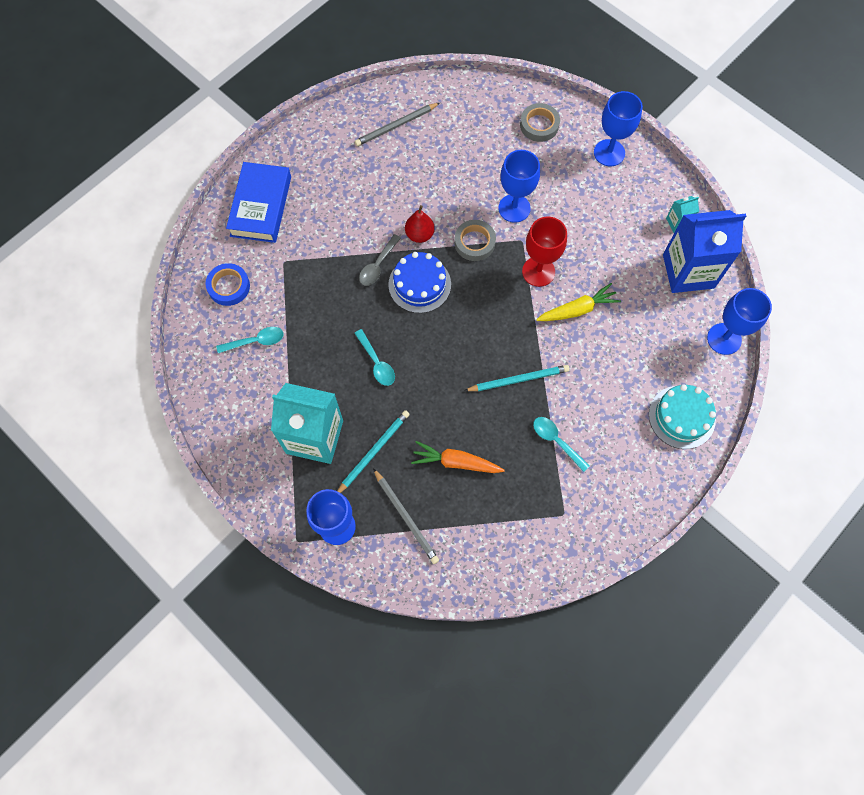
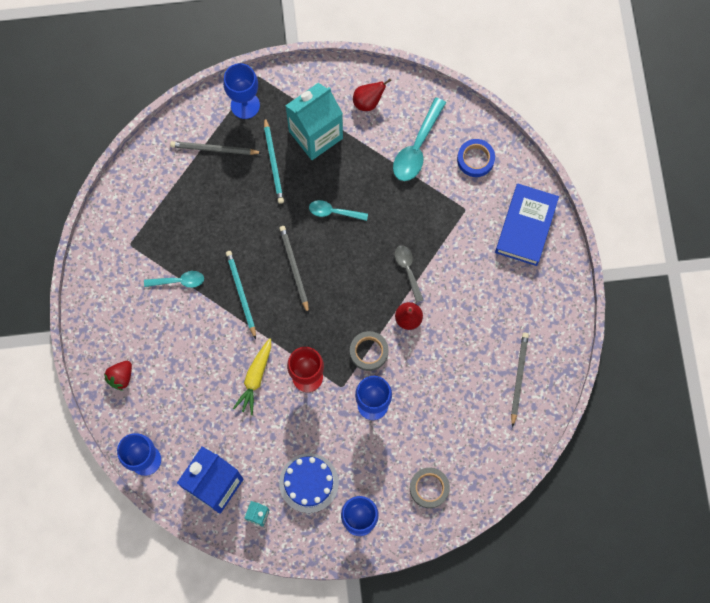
camera: 130 degrees right, 5 degrees up
(243, 417) = (368, 102): none -> red pear
(255, 341) = (417, 147): turquoise spoon -> turquoise spoon, size x1.65
(261, 206) = (526, 226): blue book -> blue book turned 60 degrees clockwise
(419, 284) = (368, 286): blue cake -> blue cake (309, 483)
(456, 462) = (221, 207): orange carrot -> none
(457, 354) = (294, 268): none -> grey pencil
(518, 379) = (241, 293): turquoise pencil -> turquoise pencil turned 135 degrees clockwise
(681, 417) = (121, 377): turquoise cake -> red strawberry

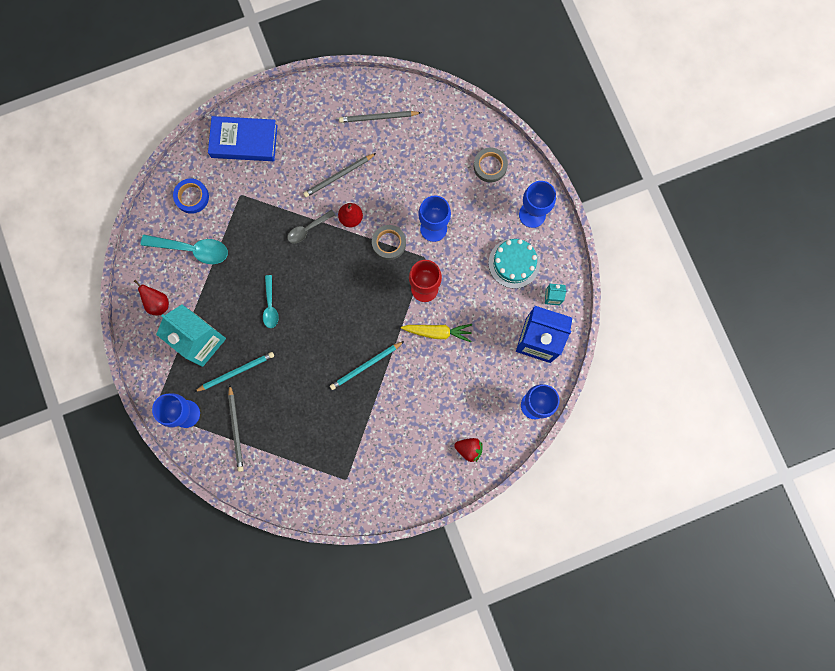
camera: 105 degrees left, 5 degrees up
(179, 281) = (369, 424): turquoise spoon -> none
(294, 268) = (331, 326): grey pencil -> grey pencil (338, 176)
(309, 483) = (514, 263): blue cake -> turquoise cake

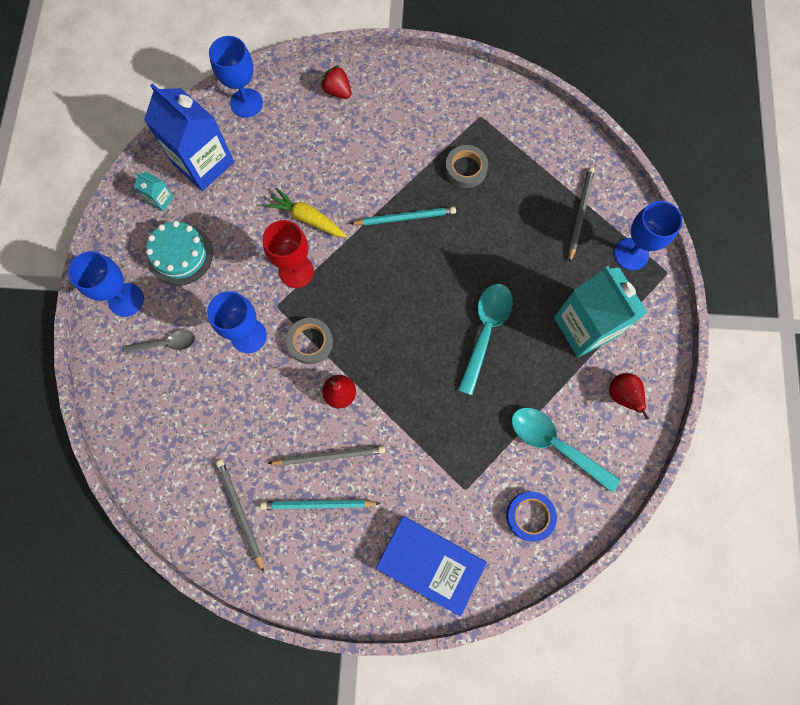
camera: 155 degrees left, 5 degrees down
(236, 372) = (556, 274): turquoise pencil -> turquoise pencil (318, 504)
(270, 306) = (485, 331): turquoise spoon -> turquoise spoon, size x1.65
(308, 229) = (399, 404): grey spoon -> grey spoon (166, 343)
(378, 117) = (240, 512): grey pencil -> grey pencil turned 135 degrees counterclockwise
(490, 166) = (139, 381): grey tape -> grey tape (466, 169)

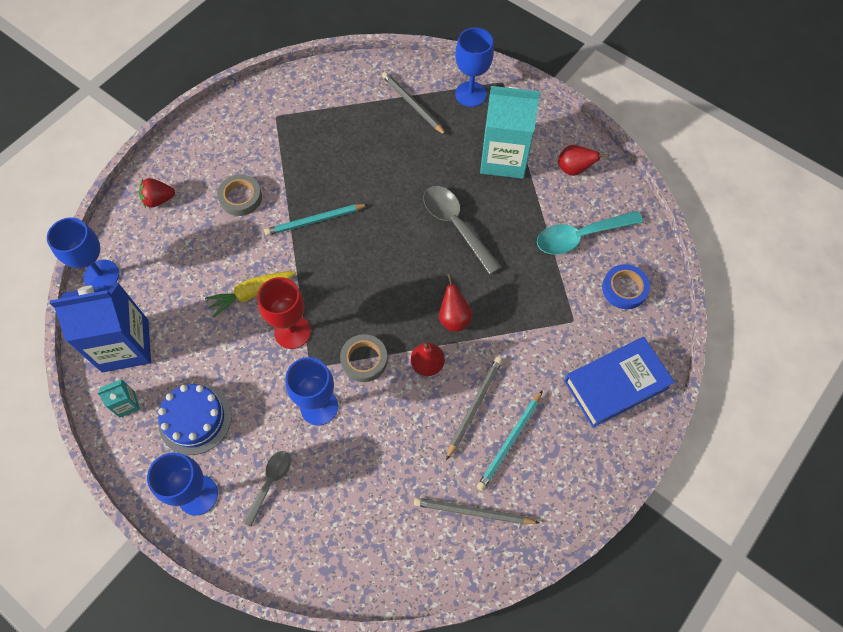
camera: 55 degrees left, 10 degrees down
(180, 254) = (195, 419): turquoise cake -> blue cake
(396, 387) = (454, 318): none -> red pear
(405, 217) = (315, 221): turquoise pencil -> turquoise pencil turned 135 degrees counterclockwise
(466, 169) = (311, 153): grey tape -> grey tape (240, 197)
(485, 331) = (456, 226): turquoise spoon -> grey spoon

